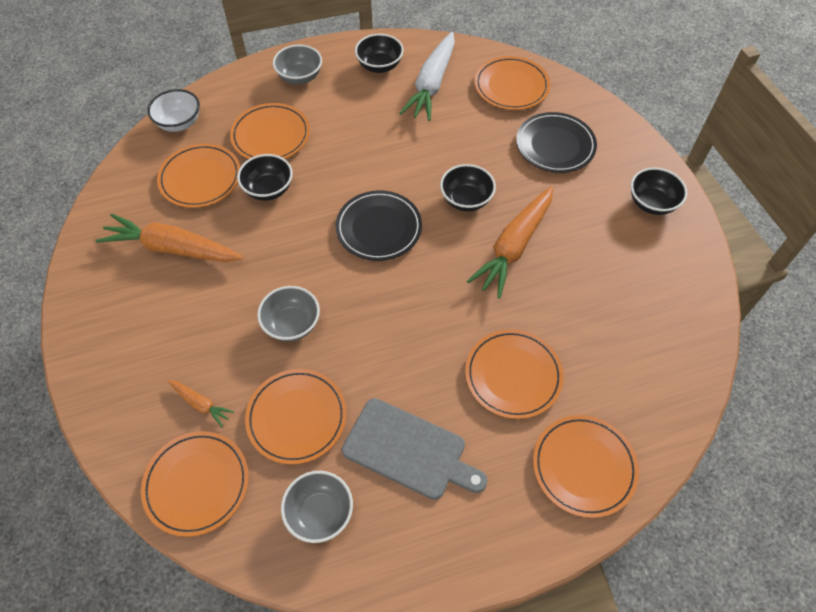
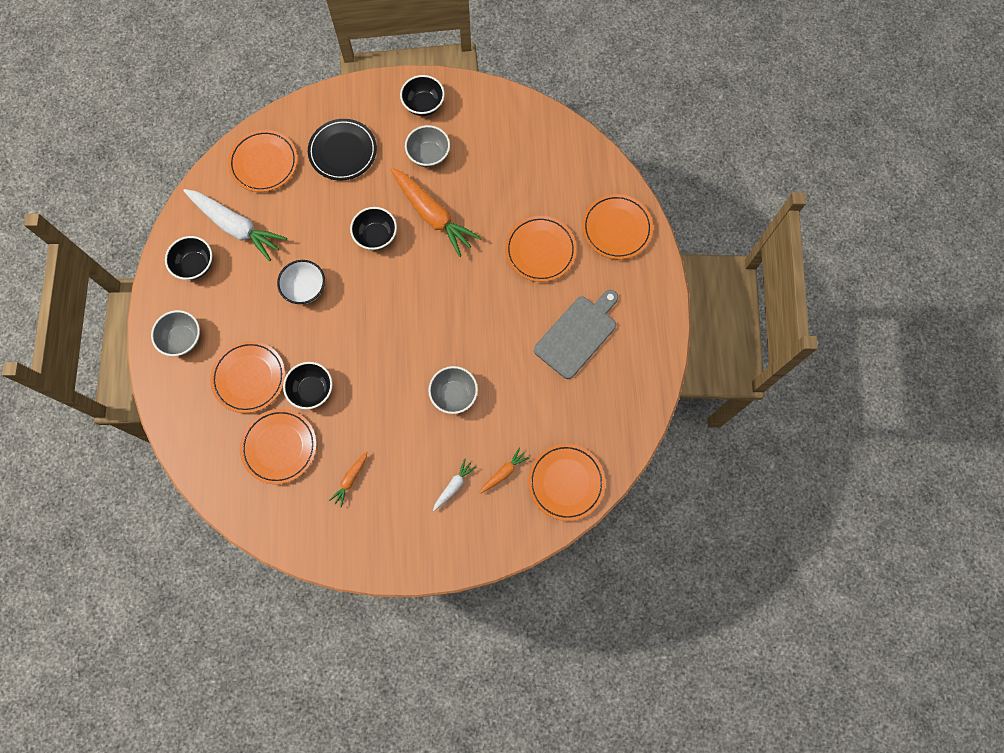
camera: 75 degrees left, 15 degrees up
(173, 249) = (350, 479): orange carrot -> orange carrot, size x0.47
(176, 352) = (453, 486): none -> white carrot
(179, 123) = (202, 459): white bowl -> white bowl (305, 289)
(297, 417) = (533, 405): orange plate -> none
(320, 513) = (607, 402): grey bowl -> grey bowl (429, 155)
(379, 228) = (383, 310): black plate -> none

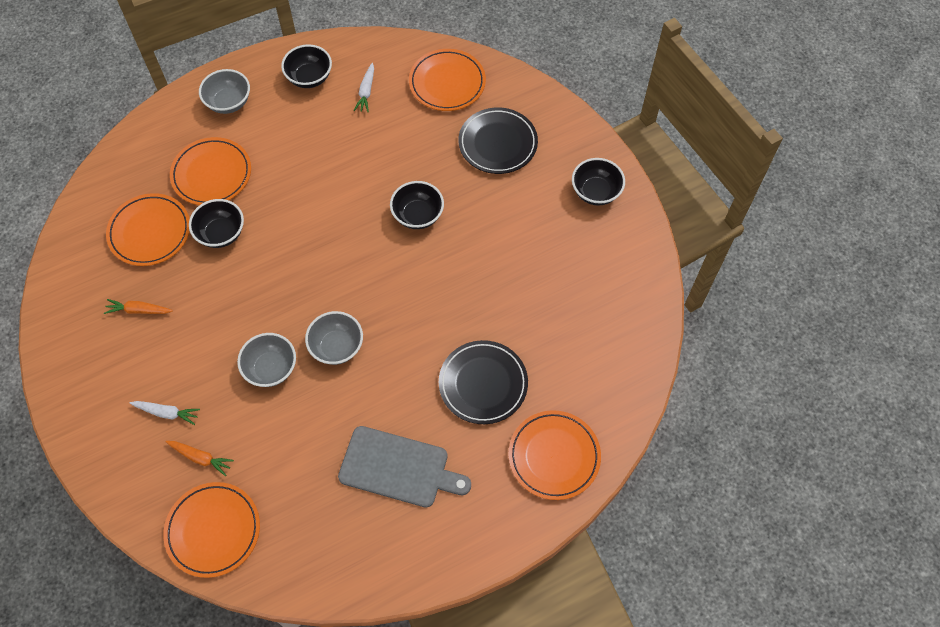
camera: 65 degrees right, 10 degrees down
(236, 226) = (366, 91): white carrot -> white carrot, size x0.47
(305, 289) = (328, 179): white bowl -> none
(429, 155) = (538, 223): grey bowl -> grey bowl (337, 346)
(432, 215) = (470, 257): orange carrot -> none
(540, 250) = (483, 384): orange plate -> black plate

